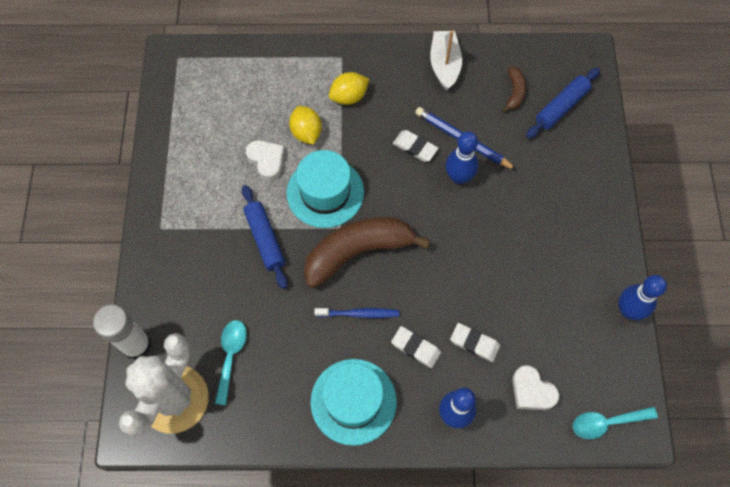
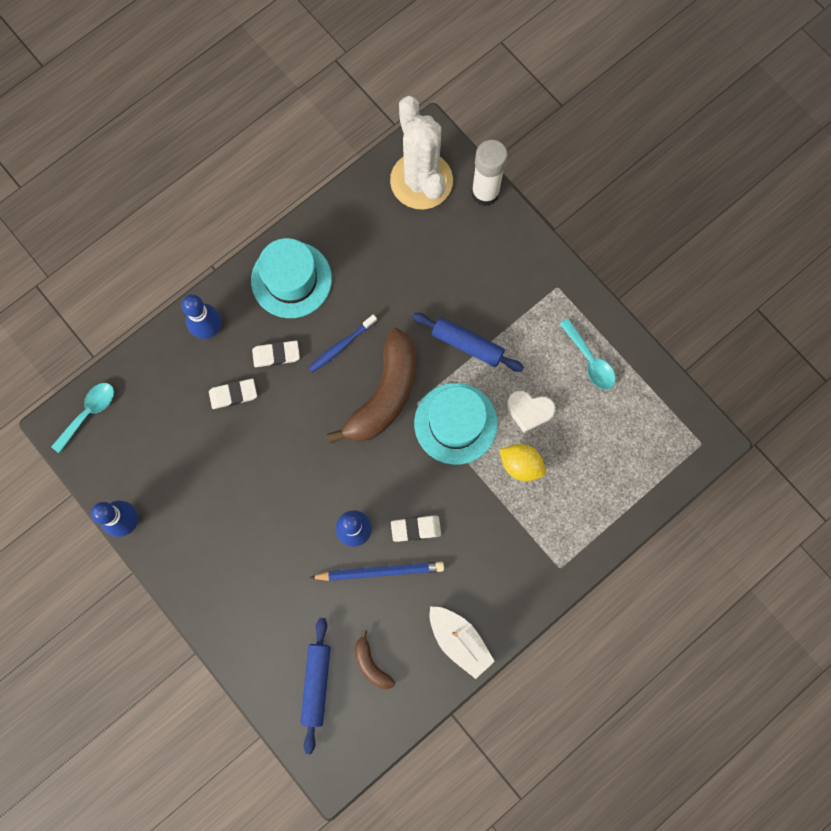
camera: 140 degrees right, 10 degrees up
(231, 356) = (409, 239): turquoise spoon -> turquoise spoon (590, 360)
(349, 97) = (516, 531): yellow lemon -> none
(532, 391) = (162, 392): white heart -> none

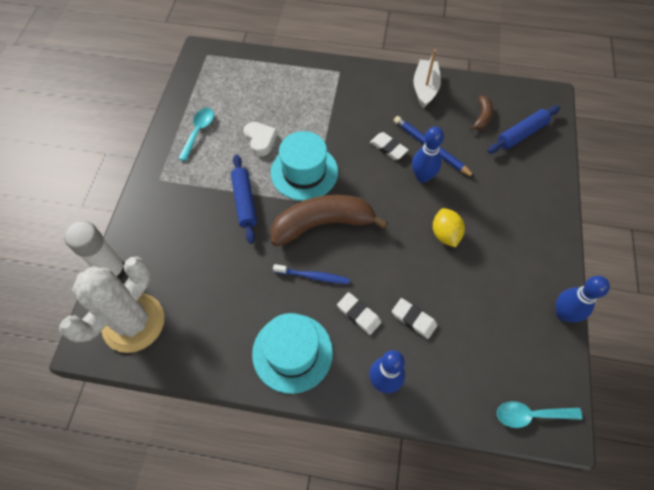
camera: 130 degrees left, 15 degrees down
(521, 465) = (298, 123): yellow lemon -> yellow lemon (445, 234)

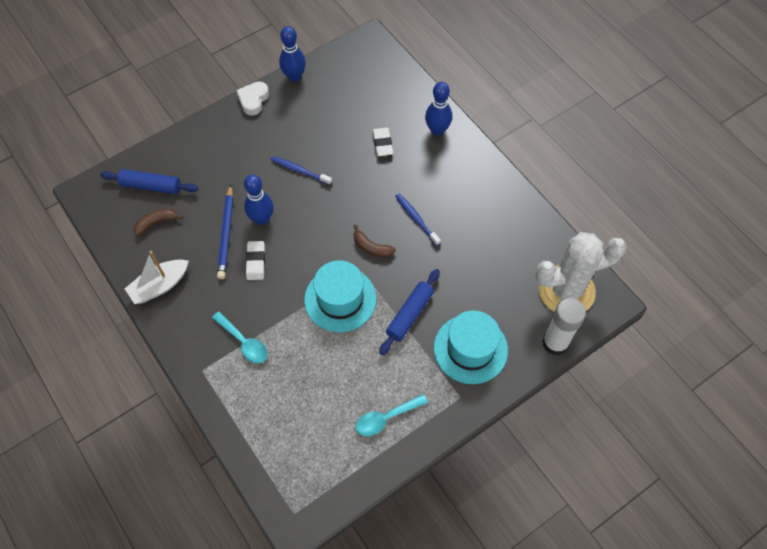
camera: 135 degrees left, 0 degrees up
(260, 140) = (344, 360): white heart -> white heart (253, 100)
(292, 352) = (476, 186): turquoise hat -> turquoise hat (470, 349)
(322, 224) = (371, 247): brown banana -> brown banana, size x0.45
(359, 314) = (412, 173): white eraser -> none
(445, 234) = (299, 170): yellow lemon -> blue toothbrush
(530, 415) = (378, 56): turquoise spoon -> turquoise spoon (244, 342)

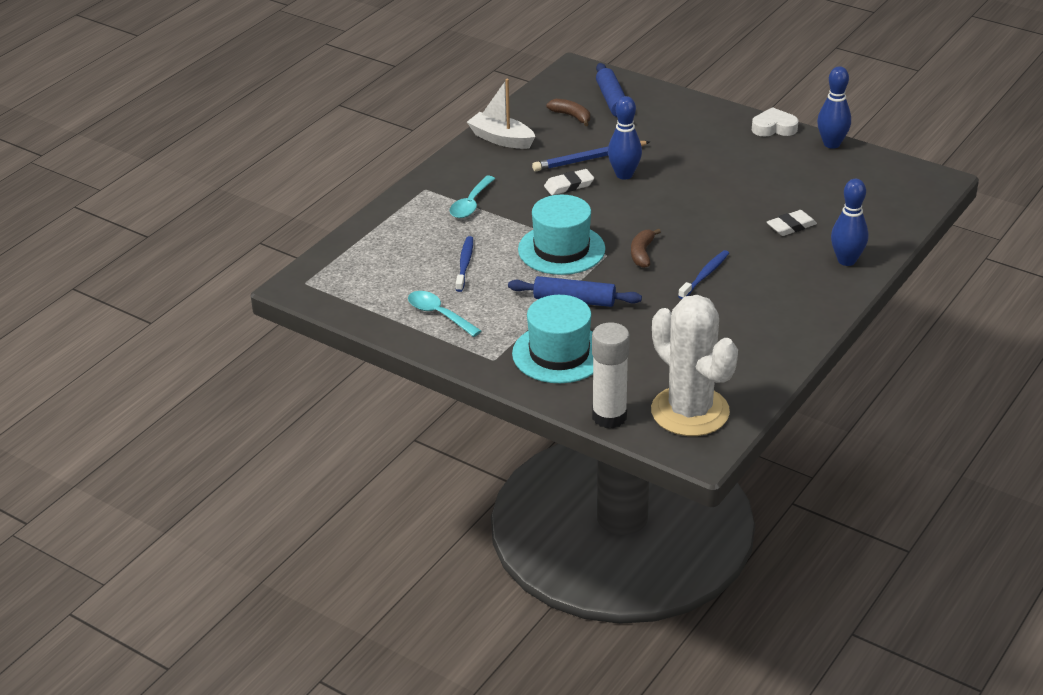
camera: 70 degrees right, 25 degrees down
(299, 170) = (705, 181): blue toothbrush -> blue toothbrush (465, 264)

